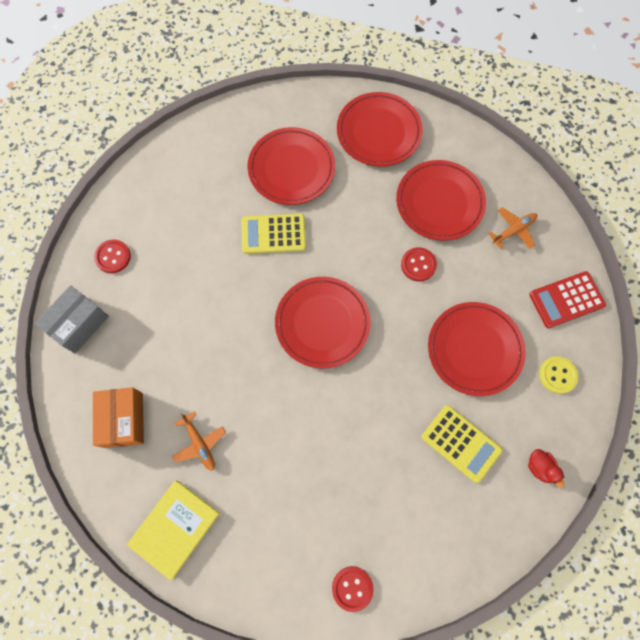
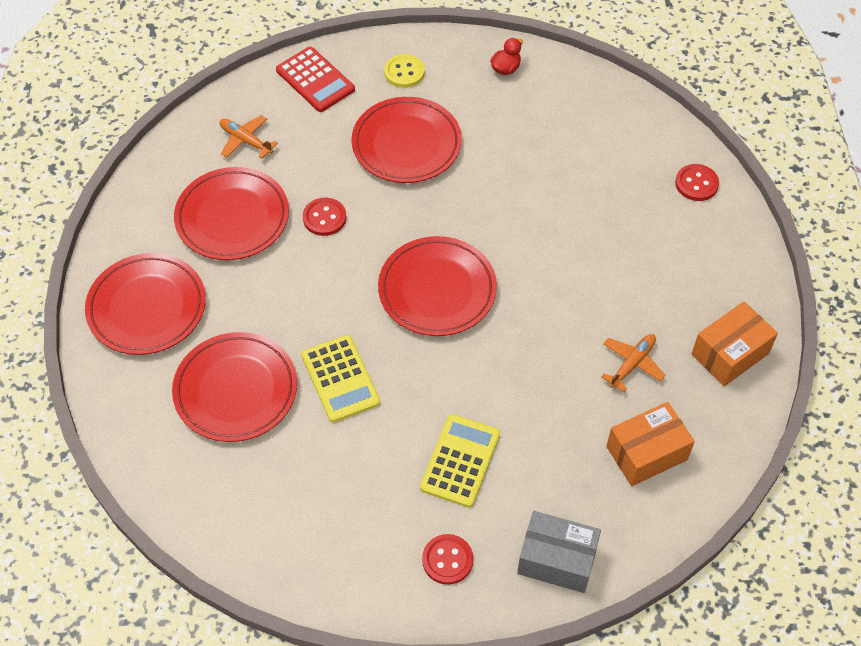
camera: 110 degrees left, 15 degrees down
(175, 528) = (730, 354): yellow book -> orange box
(461, 443) = (513, 133): yellow calculator -> yellow calculator (460, 461)

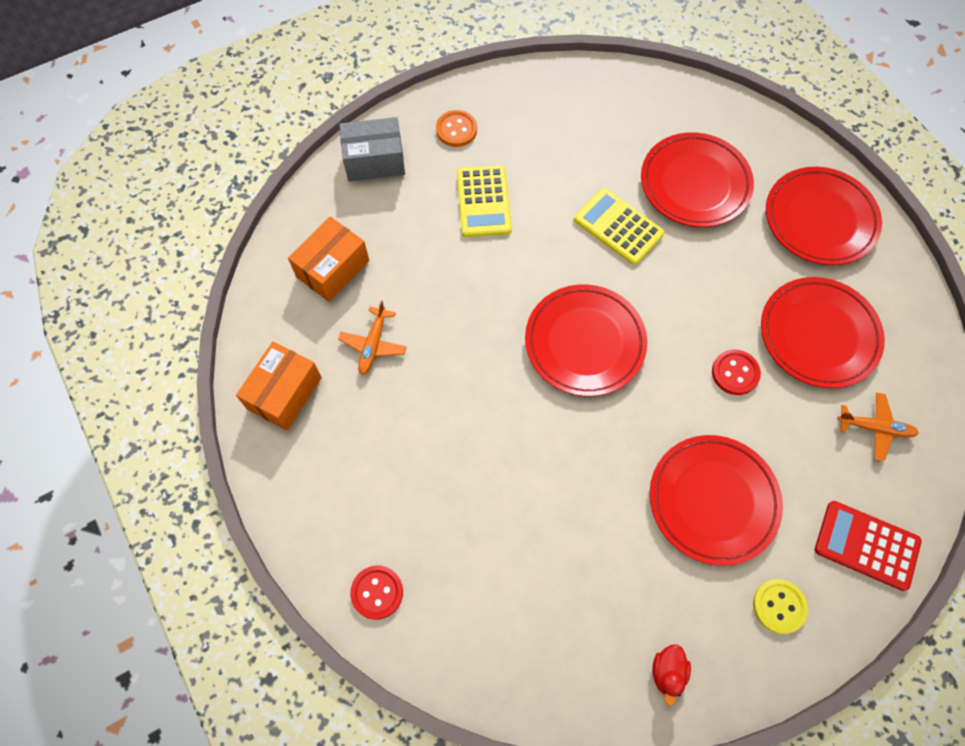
camera: 155 degrees right, 10 degrees up
(447, 560) = (456, 130): red button -> orange button

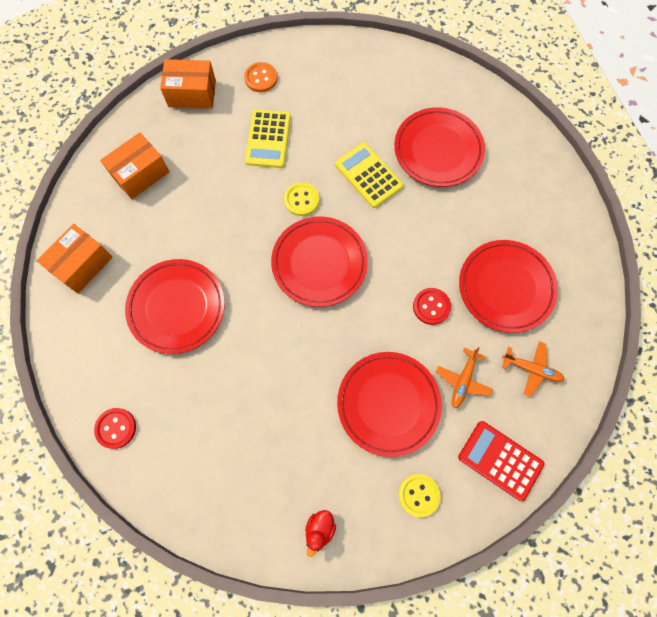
camera: 10 degrees right, 5 degrees up
(373, 344) = (157, 238): orange plane -> orange plane (463, 380)
(374, 160) = (192, 93): grey box -> orange box
(543, 269) = (301, 200): none -> yellow button
(819, 219) = (531, 194): red plate -> red plate (177, 307)

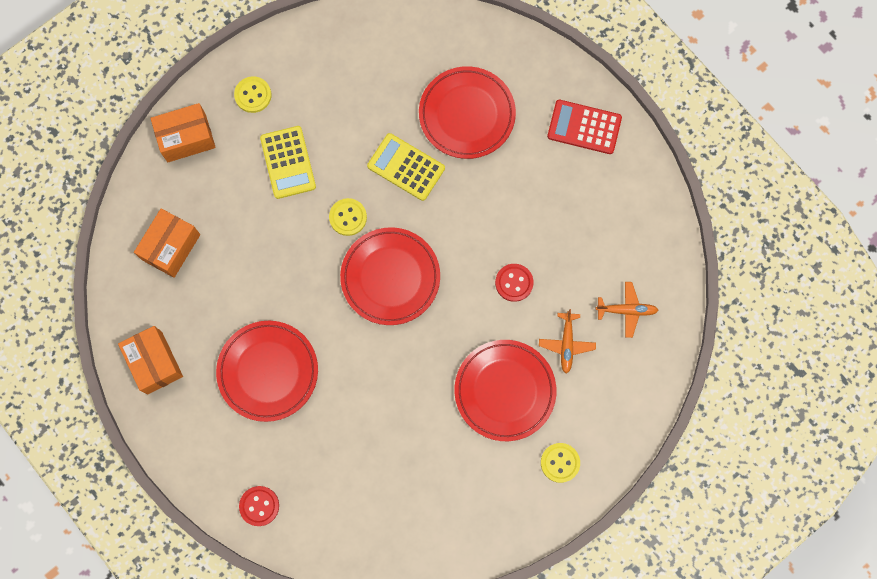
camera: 20 degrees left, 5 degrees up
(82, 264) = (154, 362): orange box -> orange box turned 45 degrees counterclockwise
(261, 78) = (253, 95): orange button -> yellow button
(320, 529) = (482, 525): red duck -> none
(500, 460) = (623, 405): red calculator -> red calculator (584, 127)
(505, 287) = (579, 238): red plate -> none

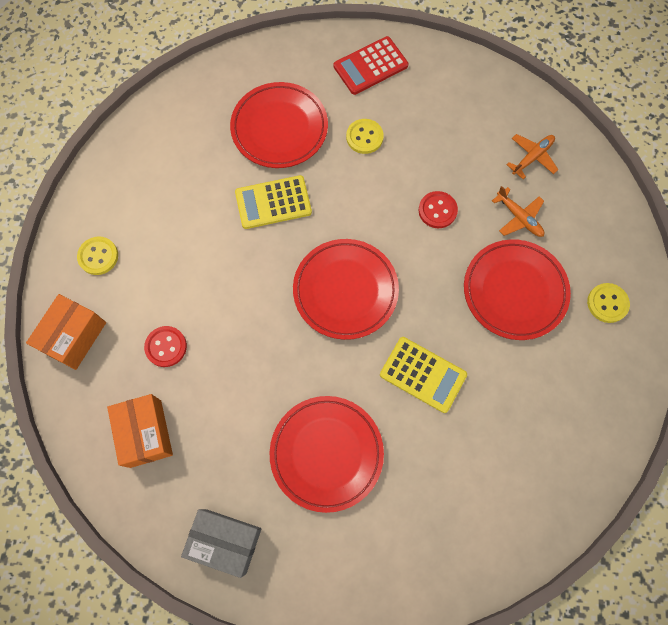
camera: 45 degrees left, 5 degrees down
(154, 362) = (225, 541): orange box -> grey box
(259, 506) = (432, 569): red button -> red button (166, 347)
(288, 162) = (178, 280): yellow calculator -> yellow calculator (423, 374)
(348, 217) = (267, 277): yellow button -> yellow button (364, 137)

